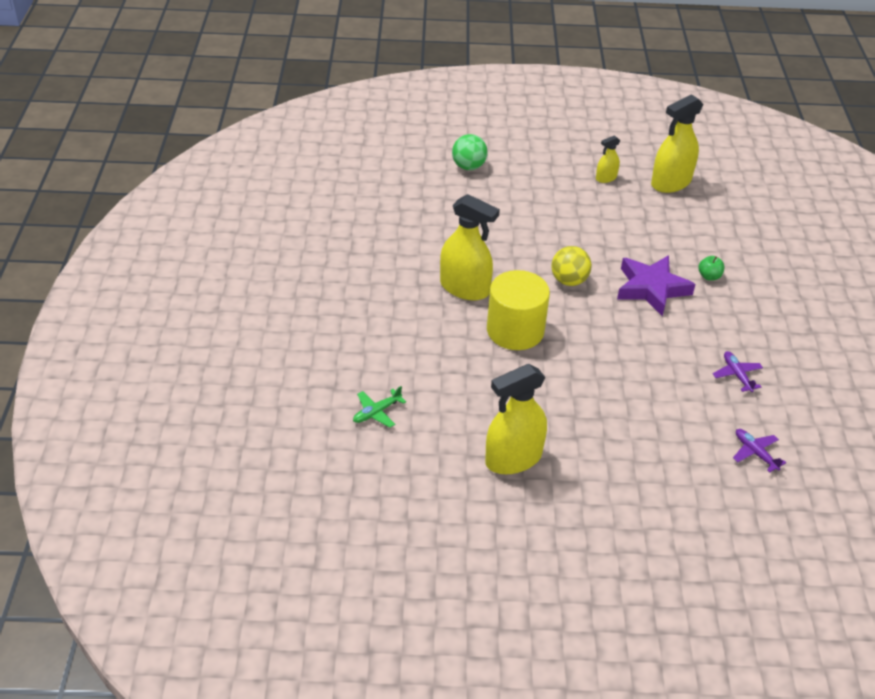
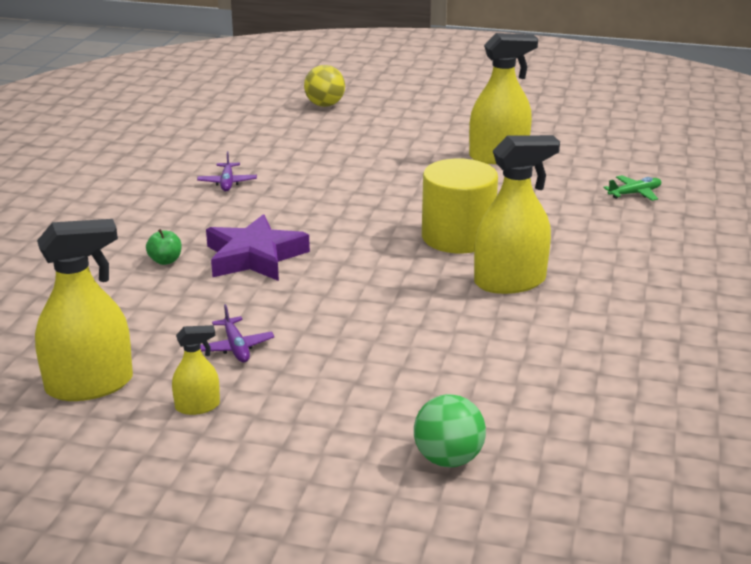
camera: 165 degrees left, 15 degrees down
(464, 288) = (510, 282): yellow spray bottle -> yellow spray bottle turned 120 degrees clockwise
(569, 281) = (360, 275): yellow ball -> yellow ball (325, 105)
(755, 453) = (264, 140): purple plane -> purple plane (236, 347)

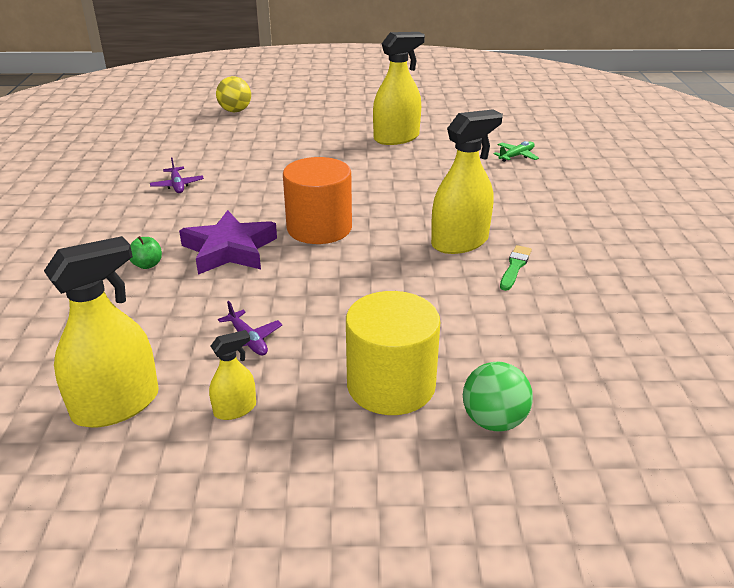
camera: 15 degrees left, 5 degrees up
(360, 247) = (319, 228): none -> orange cylinder
(457, 237) = (397, 209): yellow cylinder -> yellow cylinder (391, 385)
(558, 316) = (515, 267): none -> green brush

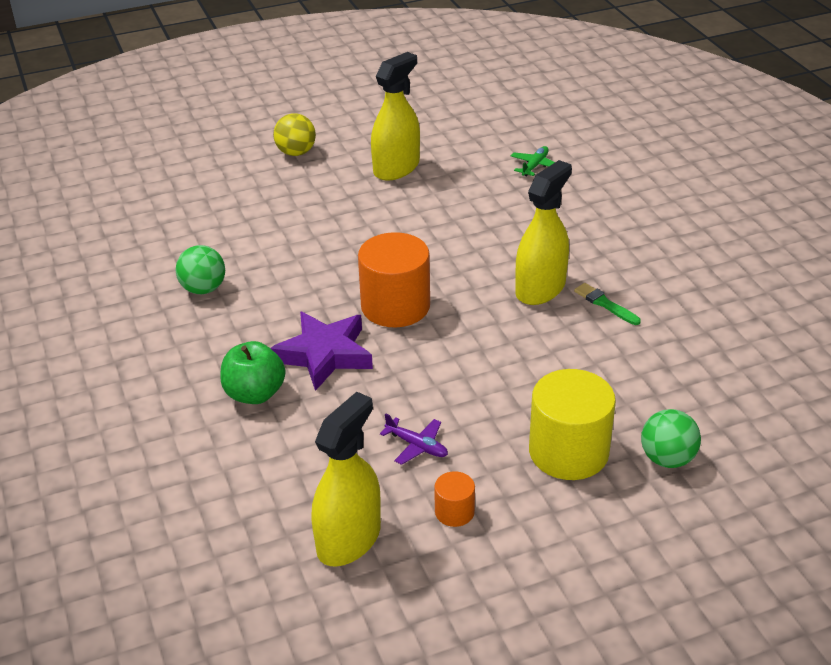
camera: 20 degrees left, 5 degrees up
(147, 265) = (255, 394): green apple -> green apple, size x1.83
(177, 185) = (203, 289): purple plane -> green ball
(235, 111) = (184, 167): yellow ball -> yellow ball (296, 153)
(235, 409) = (454, 512): yellow spray bottle -> orange cylinder
(515, 267) = (605, 304): green brush -> green brush turned 45 degrees counterclockwise

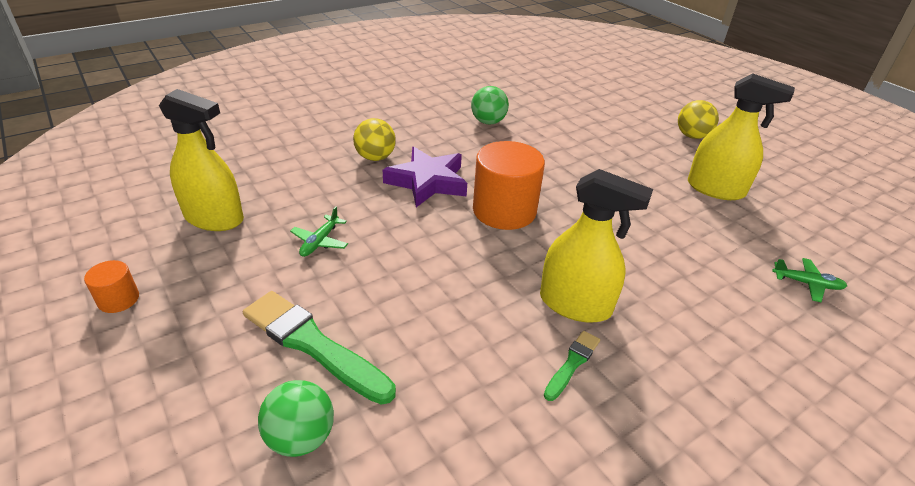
camera: 75 degrees right, 0 degrees up
(255, 394) = (375, 157): green apple -> yellow ball
(417, 446) = (320, 242): purple plane -> green plane
(454, 512) = (236, 271): orange cylinder -> orange cylinder (118, 299)
(568, 452) = (313, 344): yellow cylinder -> green brush

